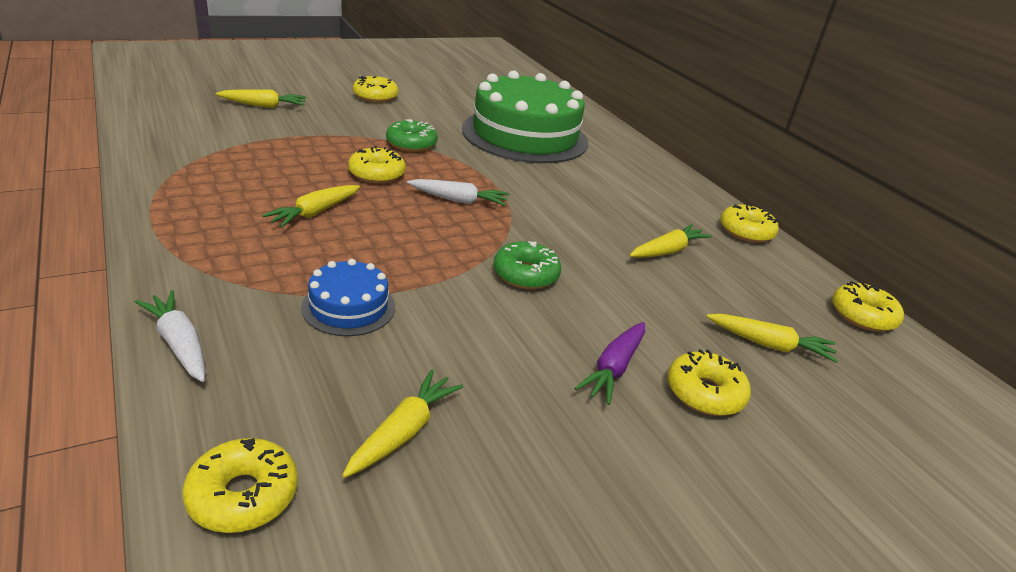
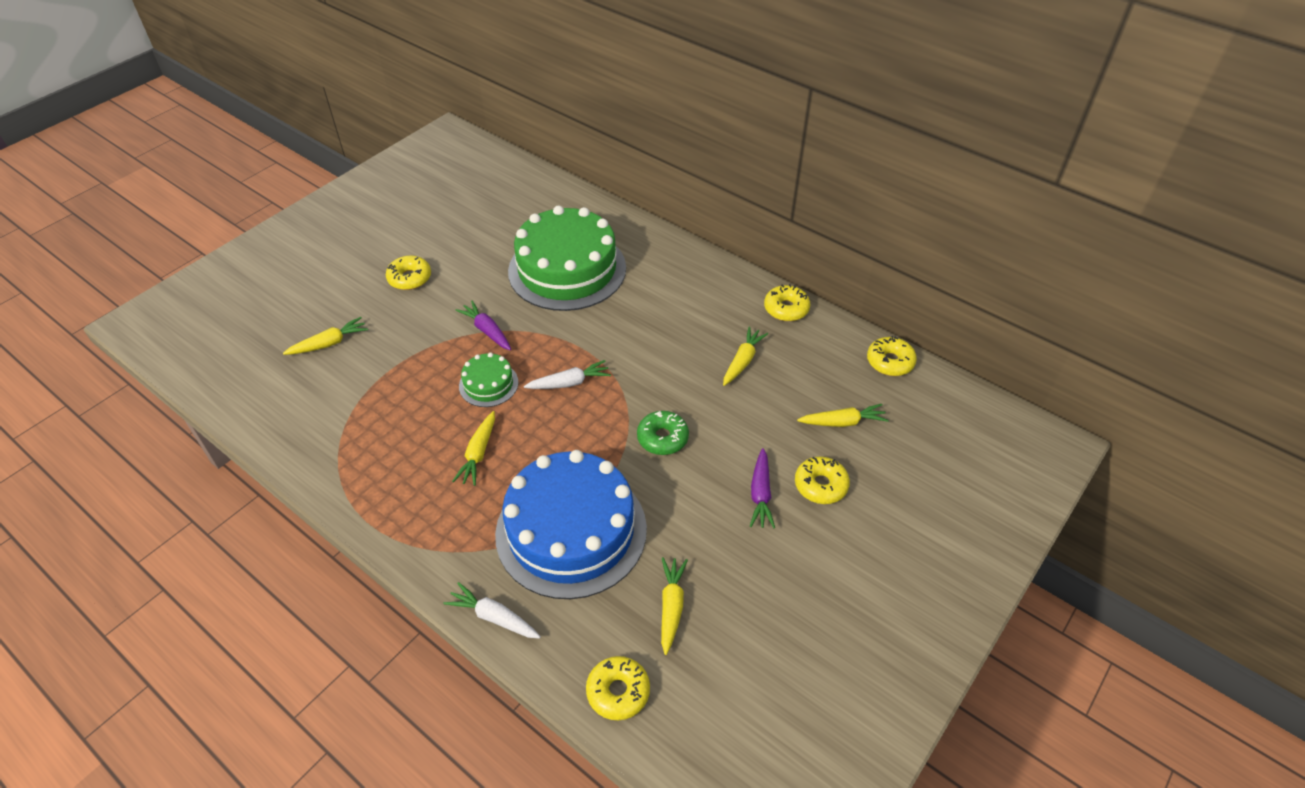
camera: 20 degrees left, 15 degrees up
(349, 307) = (571, 531): blue cake -> blue cake, size x2.24
(376, 174) = (488, 384): yellow donut -> green cake
(411, 144) = (487, 331): green donut -> purple carrot

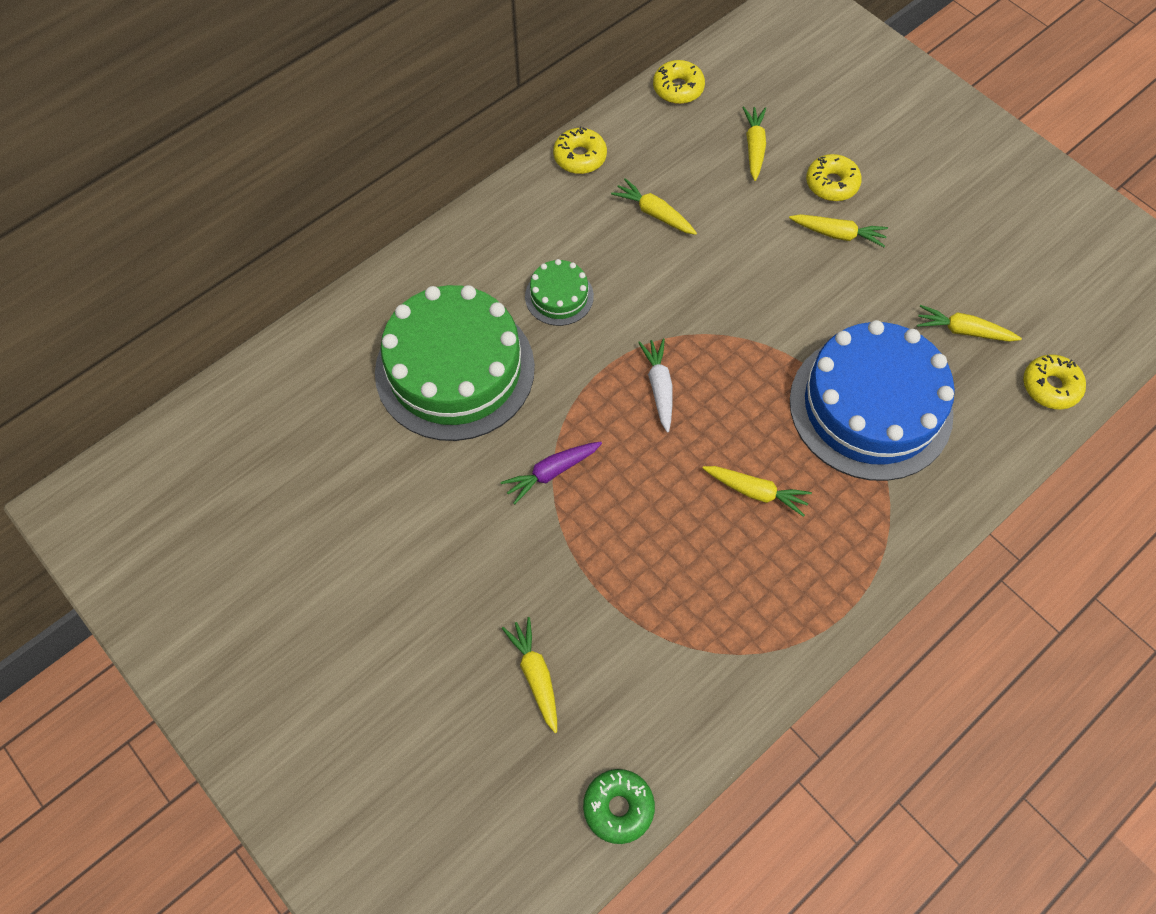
camera: 80 degrees left, 15 degrees up
(410, 278) = (423, 568): yellow donut -> none
(488, 384) = (647, 475): green cake -> green cake (559, 296)
(494, 617) = (971, 487): white carrot -> none
(662, 438) = (755, 306): green donut -> green donut (618, 807)
(760, 493) = (837, 234): purple carrot -> yellow carrot

